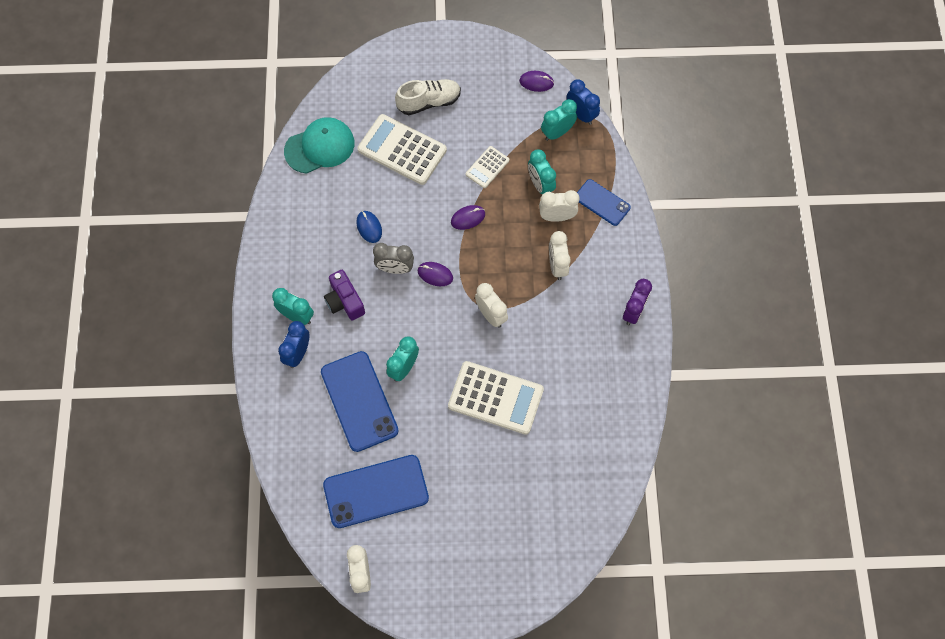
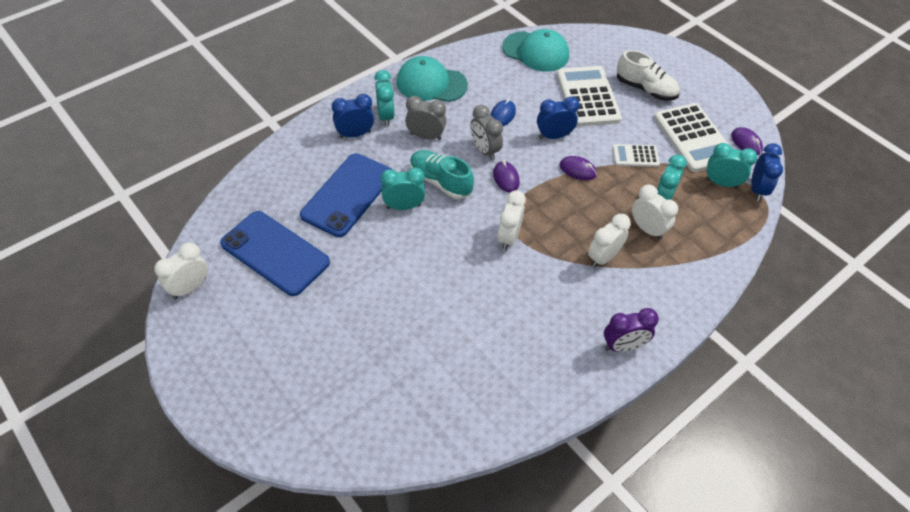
camera: 50 degrees right, 15 degrees down
(288, 255) = (431, 83): none -> turquoise cap
(344, 301) = (425, 136): purple camera -> grey clock
(401, 324) = (440, 182): none -> turquoise shoe
(421, 207) = (554, 136): none -> blue clock
(495, 398) = (435, 287): white calculator -> white calculator (693, 138)
(602, 202) = (698, 254): blue phone -> none

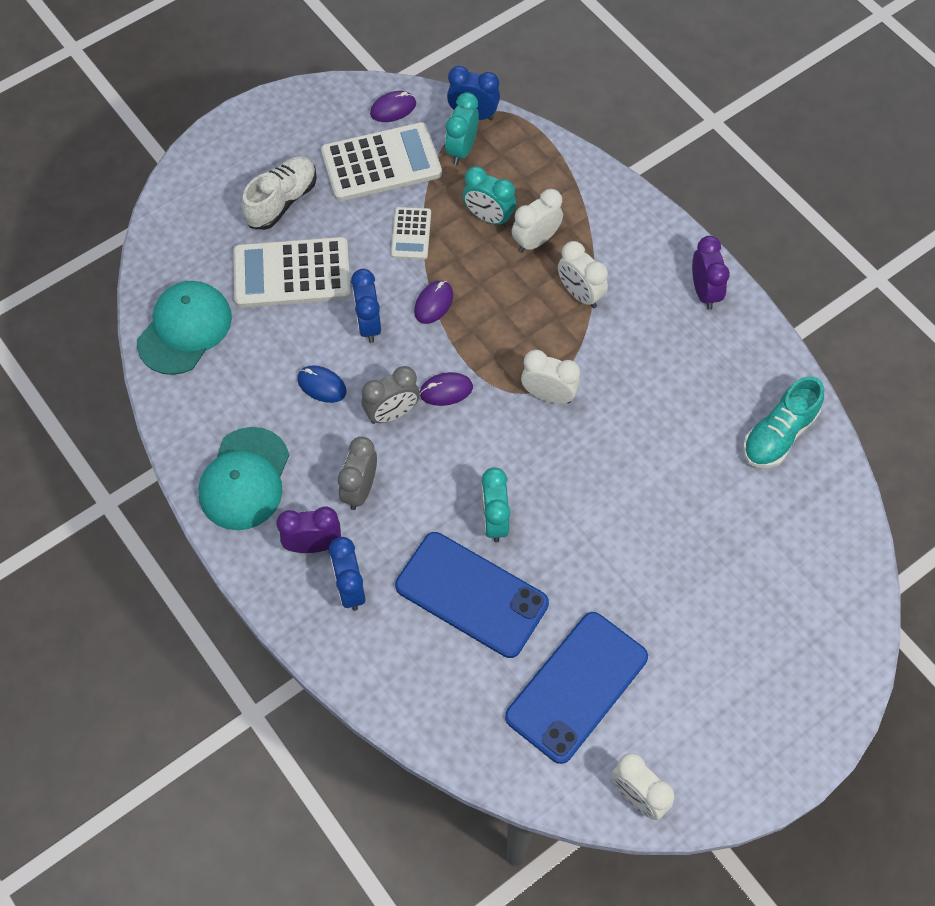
camera: 85 degrees left, 10 degrees up
(386, 116) = (313, 545): turquoise clock -> purple clock
(440, 182) = (450, 472): turquoise shoe -> turquoise shoe (779, 434)

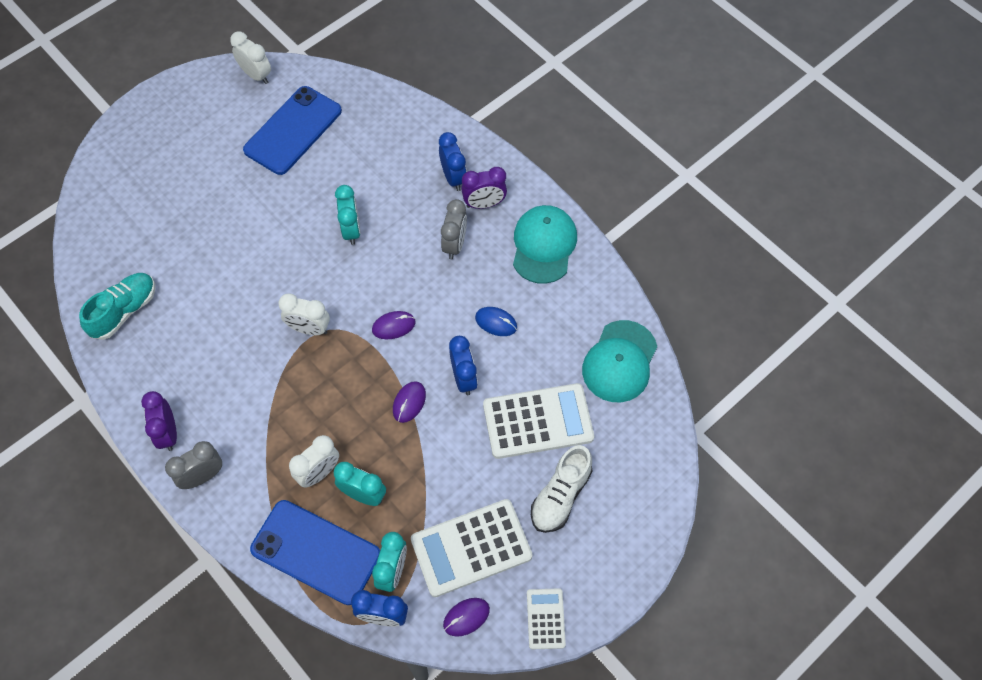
camera: 175 degrees right, 0 degrees up
(392, 413) = (436, 304): grey clock -> grey clock (202, 476)
(411, 234) = (435, 471): white calculator -> white calculator (546, 619)
(471, 594) = (366, 180): blue phone -> blue phone (316, 552)
(580, 294) = (280, 422): white clock -> none

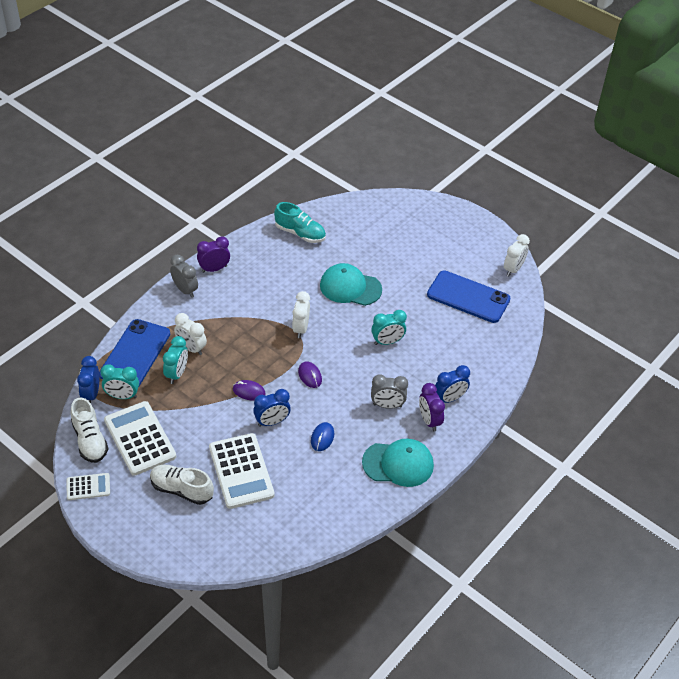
camera: 80 degrees right, 15 degrees down
(466, 617) = (90, 440): purple mouse -> white shoe
(620, 361) = (299, 523): turquoise cap -> turquoise cap (350, 287)

